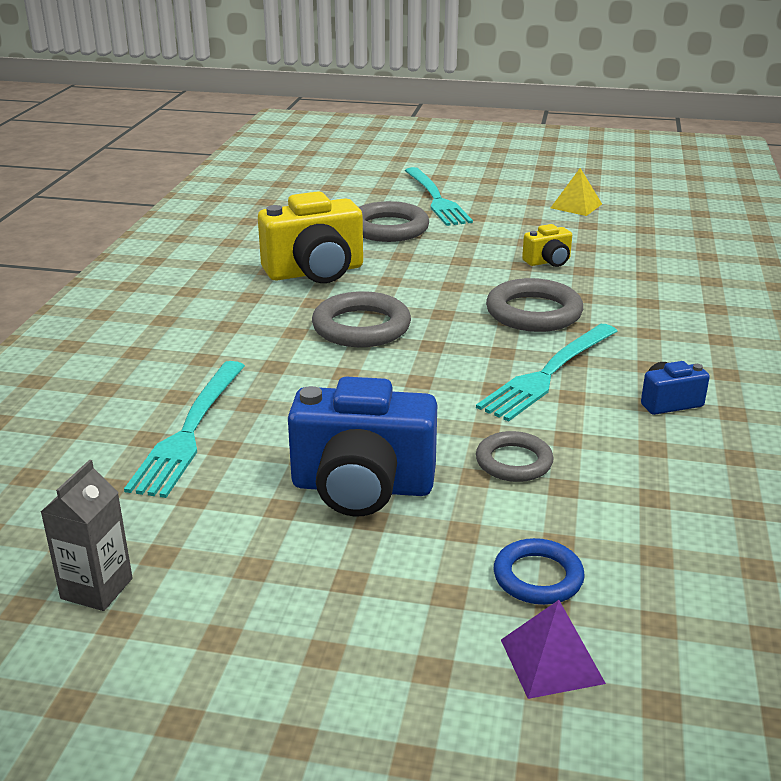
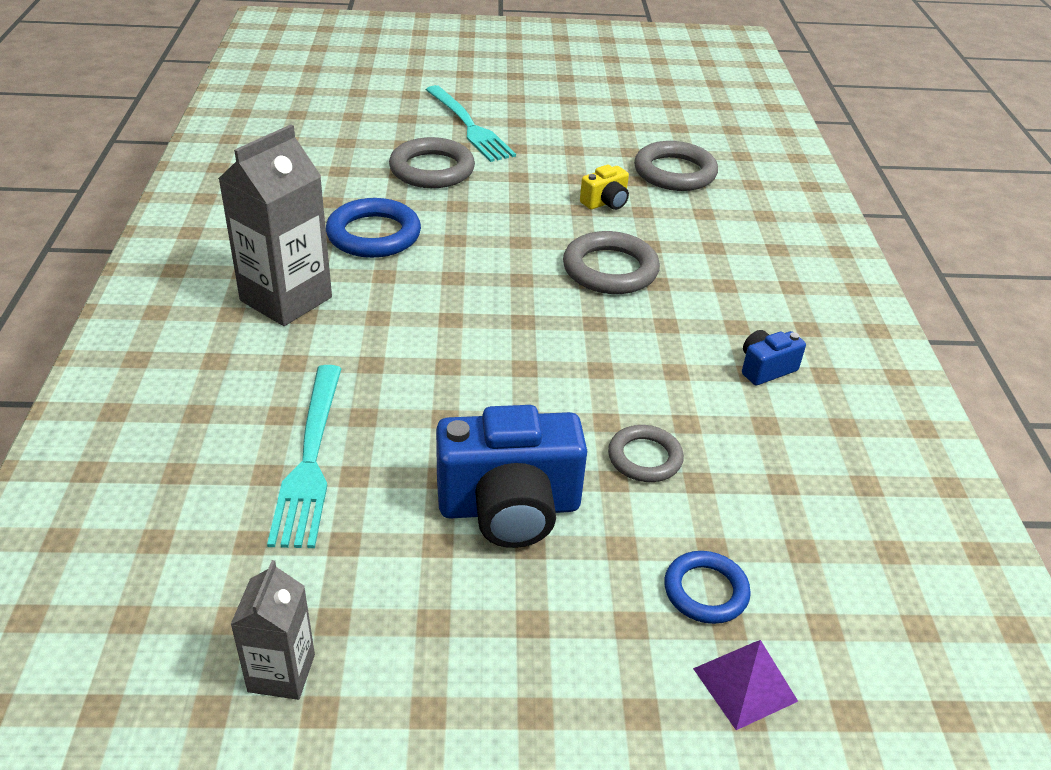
camera: 15 degrees left, 10 degrees up
(217, 313) = (286, 299): none -> grey carton
(315, 272) = (374, 235): yellow camera -> blue ring
(361, 327) = (445, 304): grey ring -> grey ring (674, 172)
(548, 374) = (646, 346): turquoise fork -> none
(576, 206) = (612, 127): yellow pyramid -> none

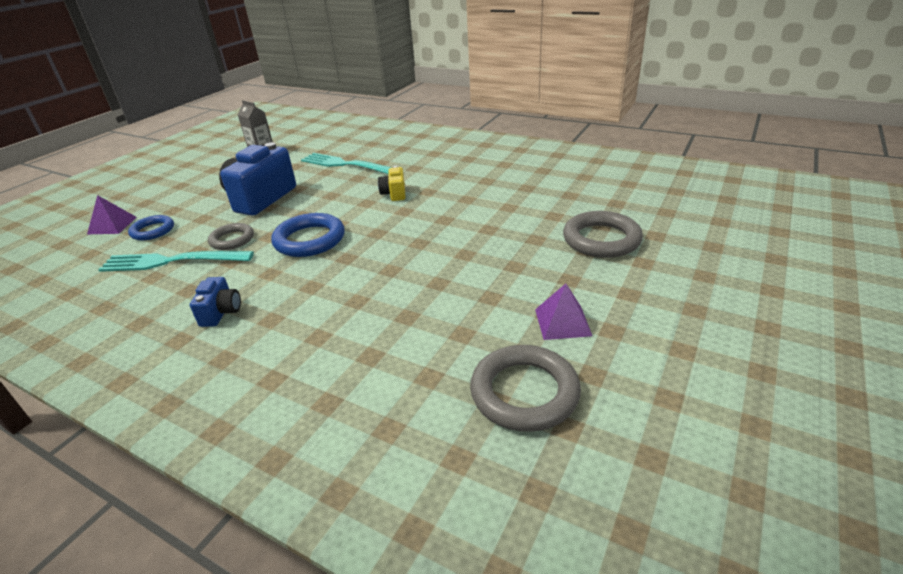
camera: 125 degrees right, 5 degrees down
(286, 299) = (468, 171): grey carton -> none
(374, 235) = (516, 202): blue ring -> blue ring (309, 240)
(469, 126) = (687, 276): turquoise fork -> turquoise fork (171, 261)
(583, 170) = (562, 322): none -> purple pyramid
(605, 203) = (492, 315): yellow camera -> yellow camera (394, 194)
(610, 269) = (394, 283): grey ring -> none

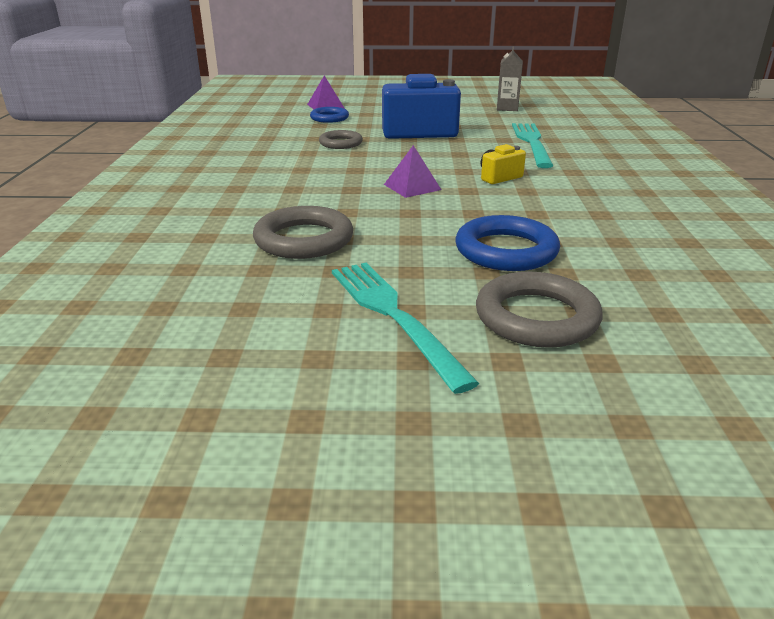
camera: 60 degrees right, 5 degrees down
(171, 261) = (291, 136): turquoise fork -> turquoise fork (393, 316)
(221, 312) = (234, 170): blue camera -> none
(309, 240) = (368, 168): blue ring -> blue ring (506, 250)
(524, 392) = (178, 320): grey ring -> grey ring (304, 239)
(562, 322) = (315, 321): purple pyramid -> purple pyramid (412, 187)

